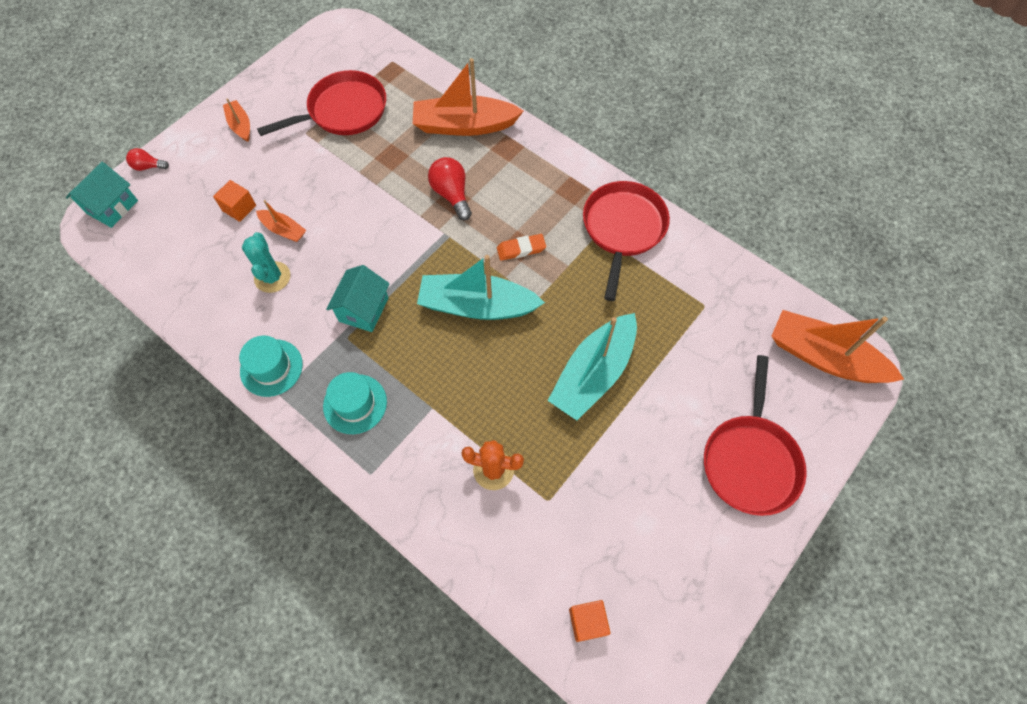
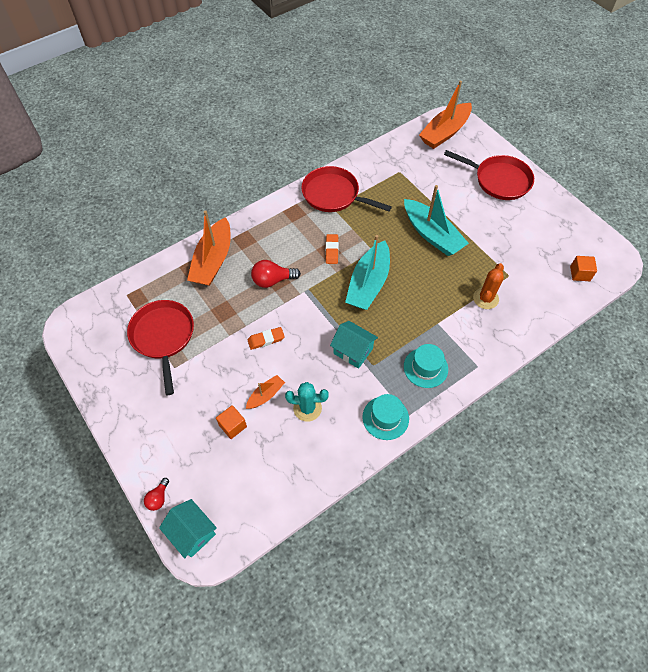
camera: 75 degrees left, 5 degrees down
(240, 125) = (144, 416): orange boat -> none
(361, 210) = (266, 339): none -> orange eraser

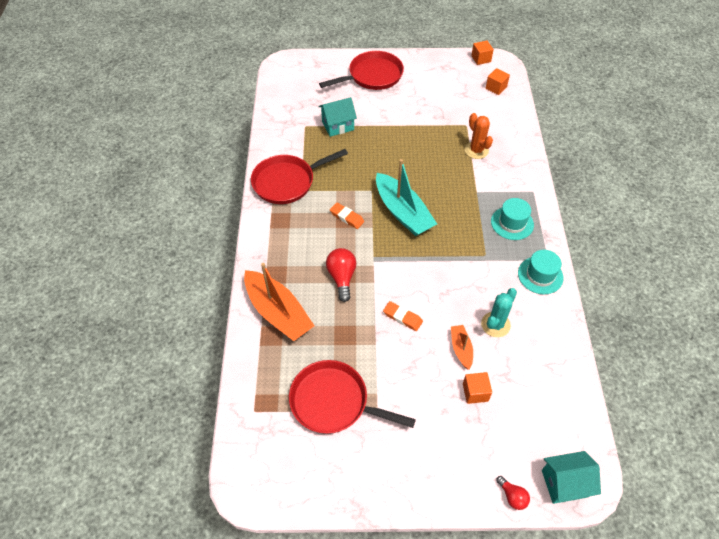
camera: 55 degrees left, 5 degrees down
(266, 339) = (402, 317): orange eraser -> orange eraser turned 75 degrees counterclockwise
(272, 280) = (342, 277): red light bulb -> red light bulb turned 150 degrees clockwise
(353, 351) = (462, 261): turquoise house -> turquoise house (338, 125)
(432, 234) = (389, 144): turquoise boat -> none
(444, 132) = (292, 76): orange boat -> none
(606, 243) = (481, 59): none -> orange cube

